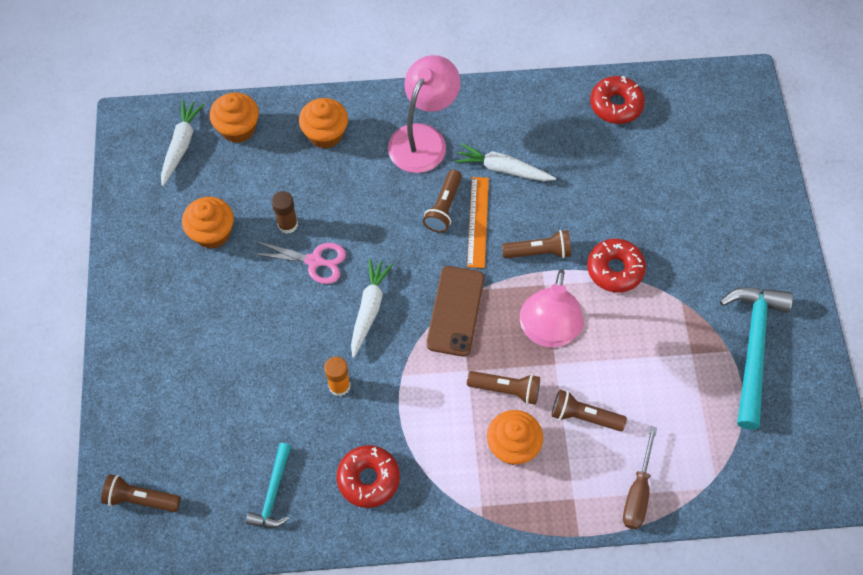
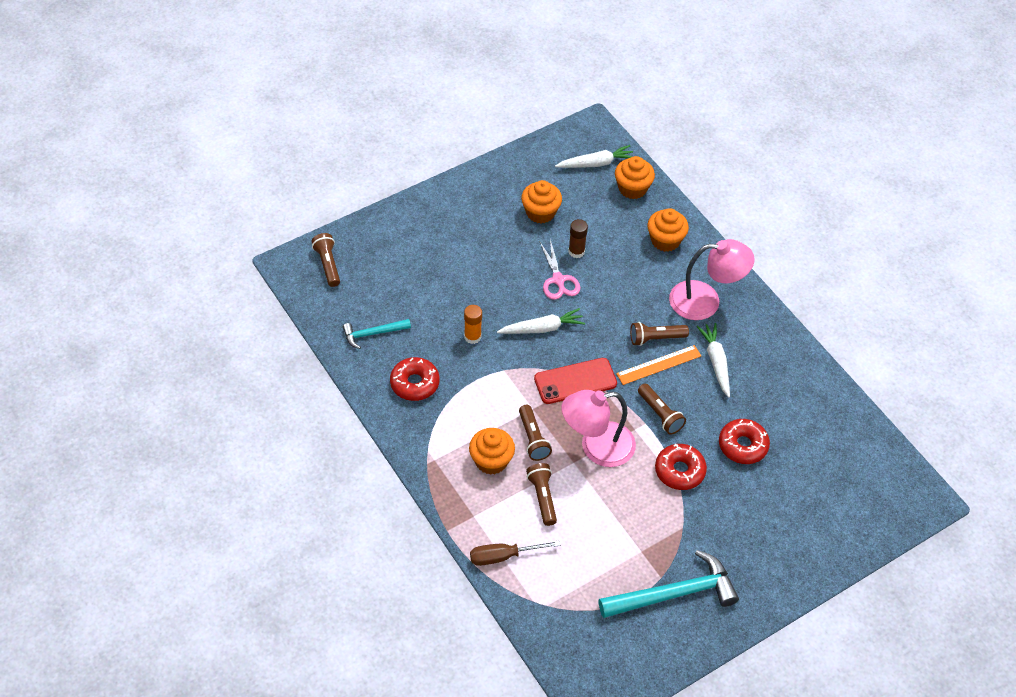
camera: 60 degrees right, 10 degrees down
(455, 311) = (575, 381): brown phone -> red phone
(616, 105) = (831, 415): red donut -> red donut (742, 446)

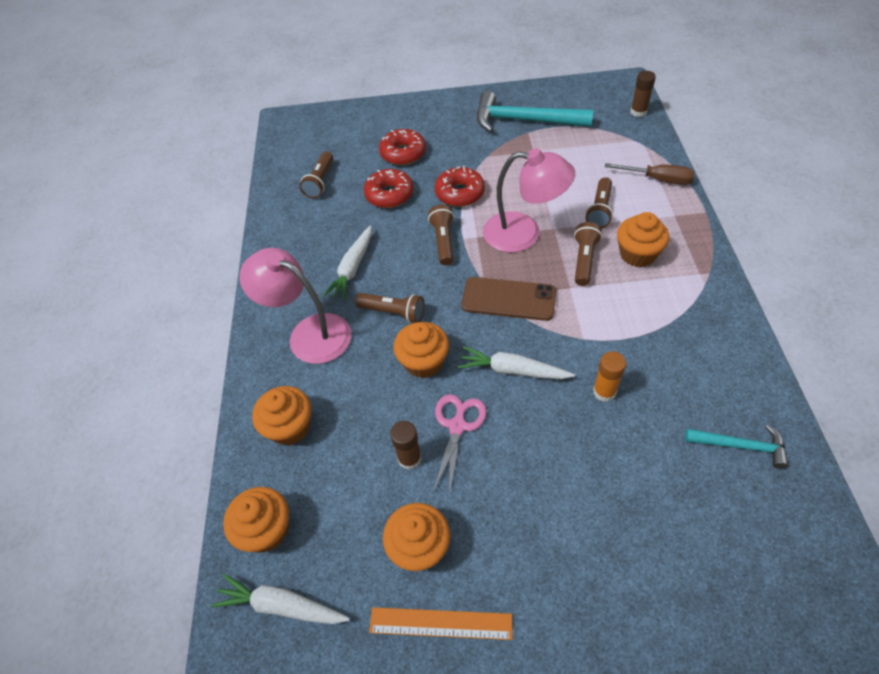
camera: 145 degrees left, 0 degrees up
(327, 264) = (794, 597): brown flashlight -> brown flashlight (320, 182)
(414, 383) = (699, 360): red donut -> red donut (403, 153)
(558, 654) = (638, 112): none -> brown glue stick
(575, 381) = (508, 299): red phone -> brown phone
(608, 311) = (423, 362): none -> orange cupcake
(659, 365) = (410, 285): orange ruler -> orange ruler (440, 623)

